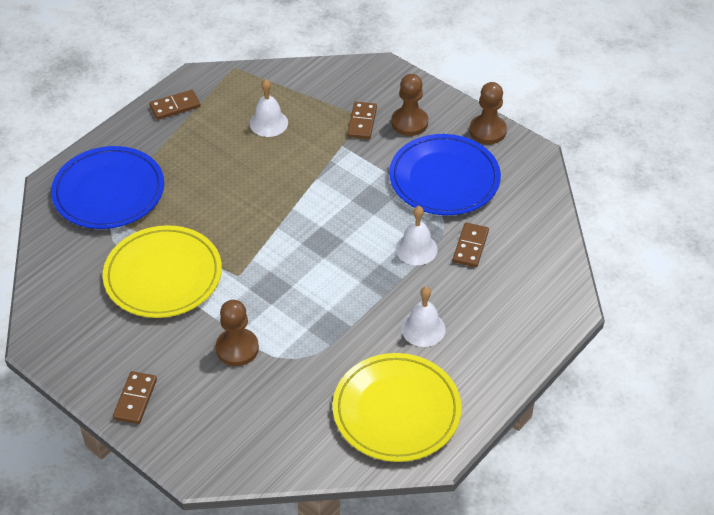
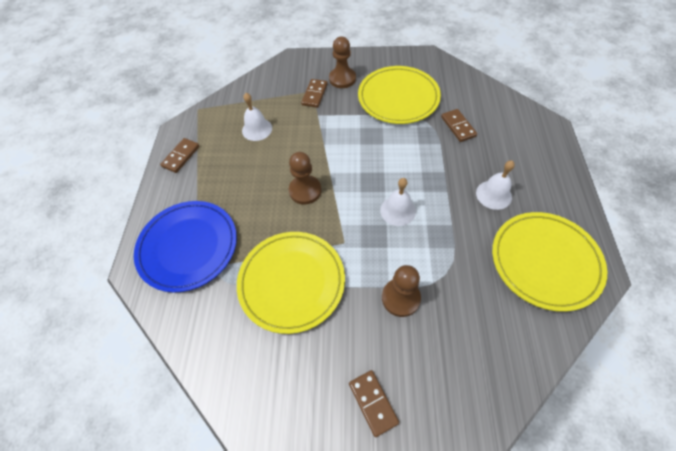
camera: 35 degrees left, 10 degrees up
(362, 122) = (314, 94): brown domino -> brown domino turned 45 degrees clockwise
(416, 249) = (431, 148): white bell -> white bell (398, 210)
(444, 179) = (398, 98): blue plate -> yellow plate
(487, 131) = (390, 58): brown pawn -> brown pawn (305, 191)

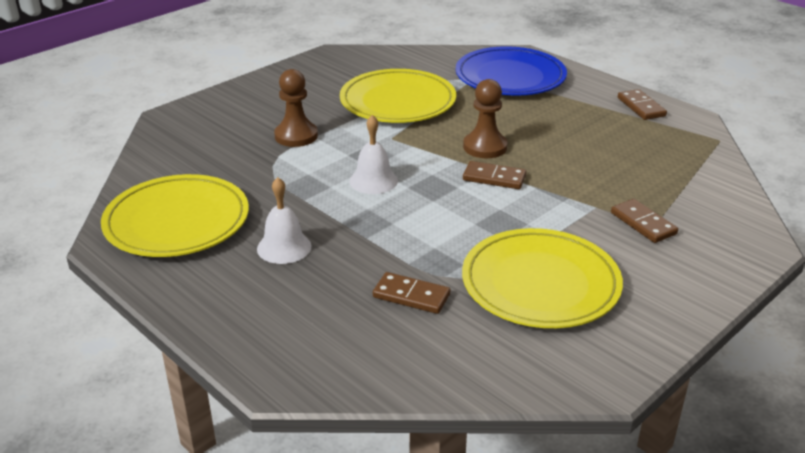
camera: 130 degrees right, 25 degrees down
(257, 129) = (626, 159): white bell -> none
(342, 79) = (651, 262): brown pawn -> none
(373, 402) = (257, 91): brown domino -> brown domino (494, 178)

